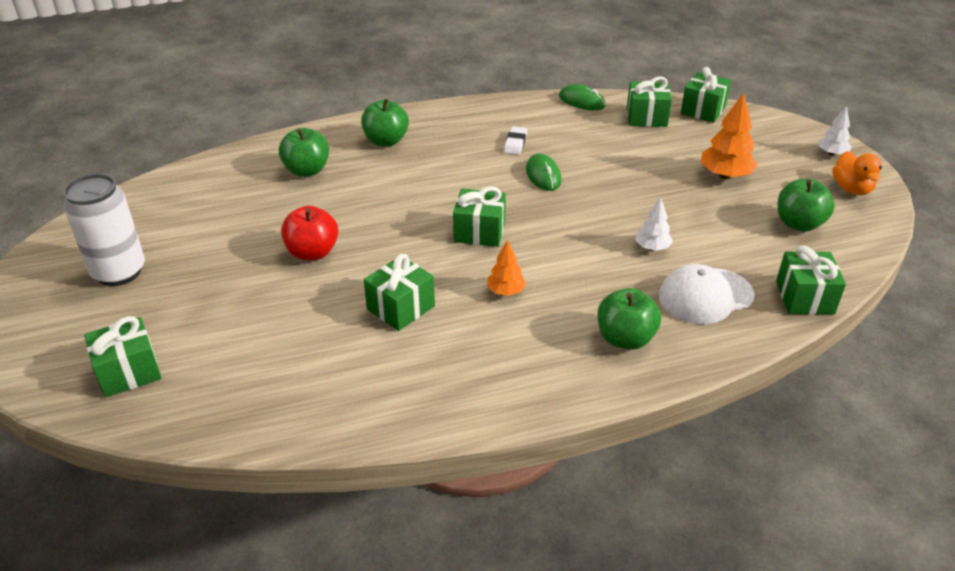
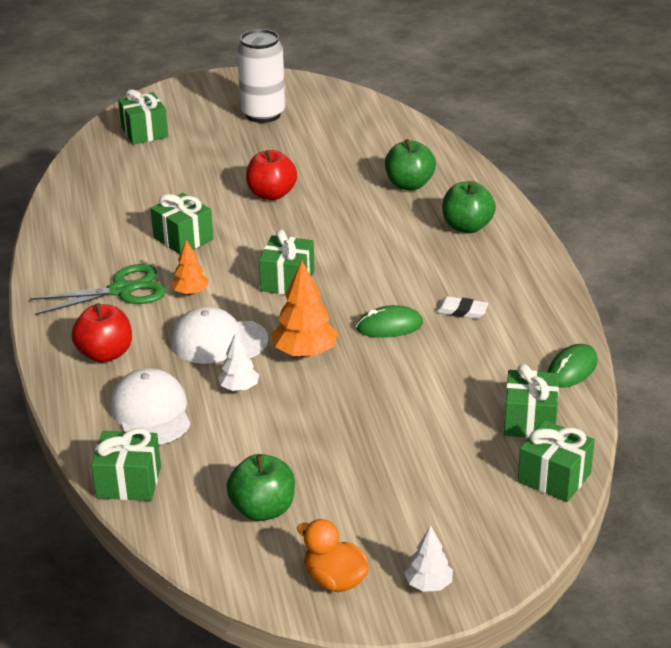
camera: 95 degrees right, 5 degrees down
(507, 342) = (122, 290): none -> green scissors
(585, 265) = (218, 341): none -> white cap
(625, 339) = (105, 354): green apple -> red apple
(725, 175) = (378, 467): orange tree -> orange tree (305, 352)
(851, 189) = (335, 580): orange duck -> orange duck turned 45 degrees clockwise

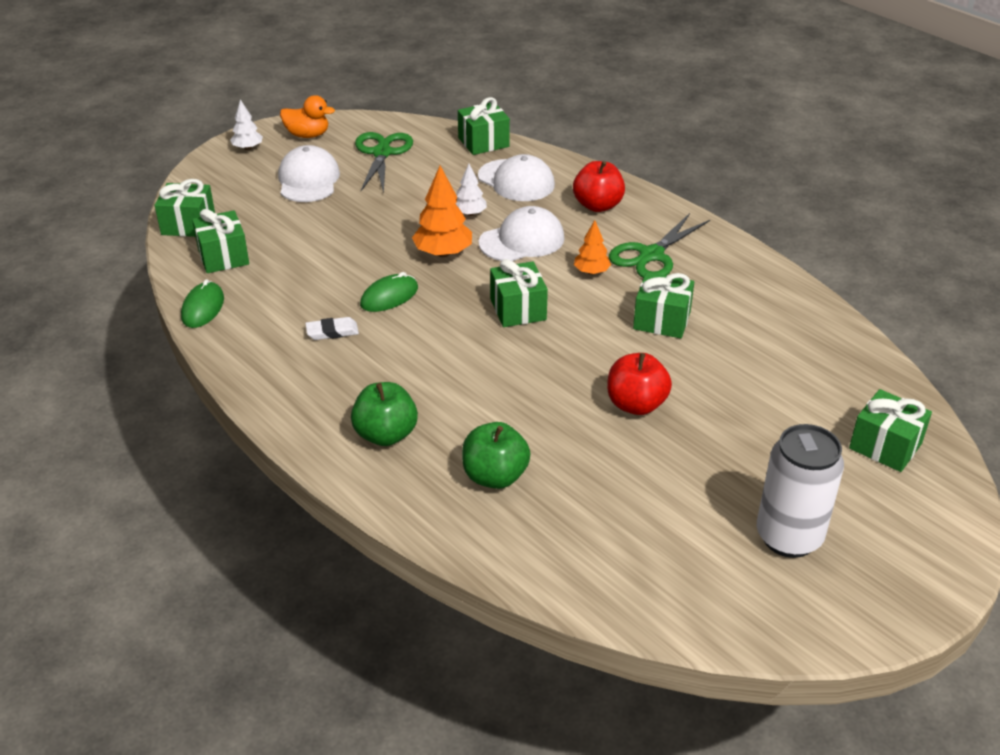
camera: 150 degrees right, 5 degrees up
(263, 510) = (382, 153): green apple -> green scissors
(381, 497) = (308, 180): none -> white cap

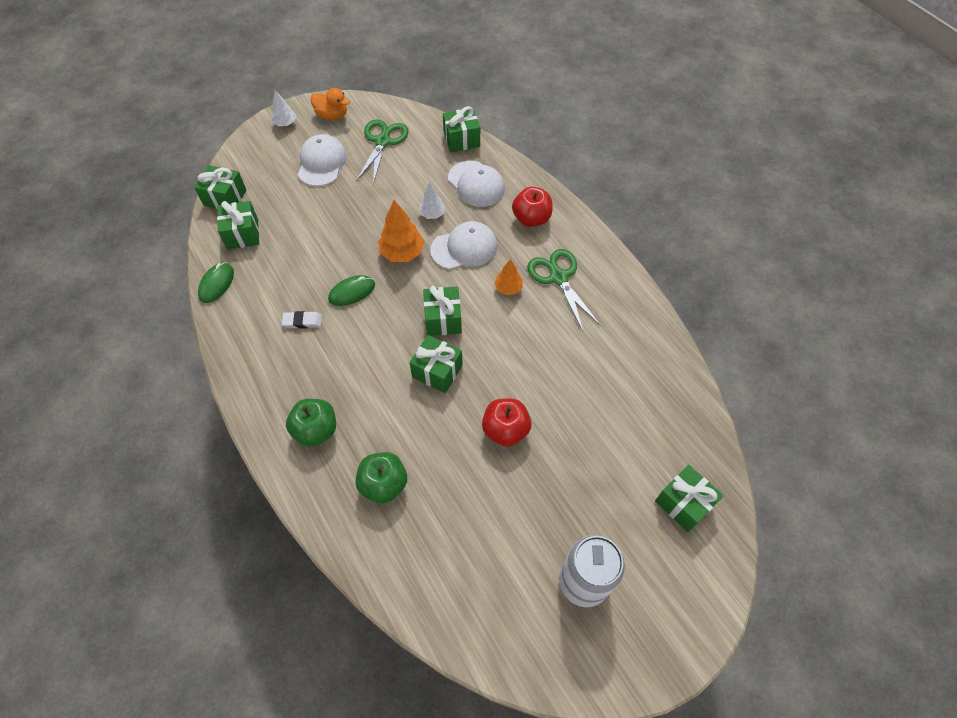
camera: 10 degrees right, 20 degrees up
(651, 255) = (558, 277): green scissors -> green scissors turned 105 degrees clockwise
(662, 320) = (548, 347): green gift -> green gift (437, 371)

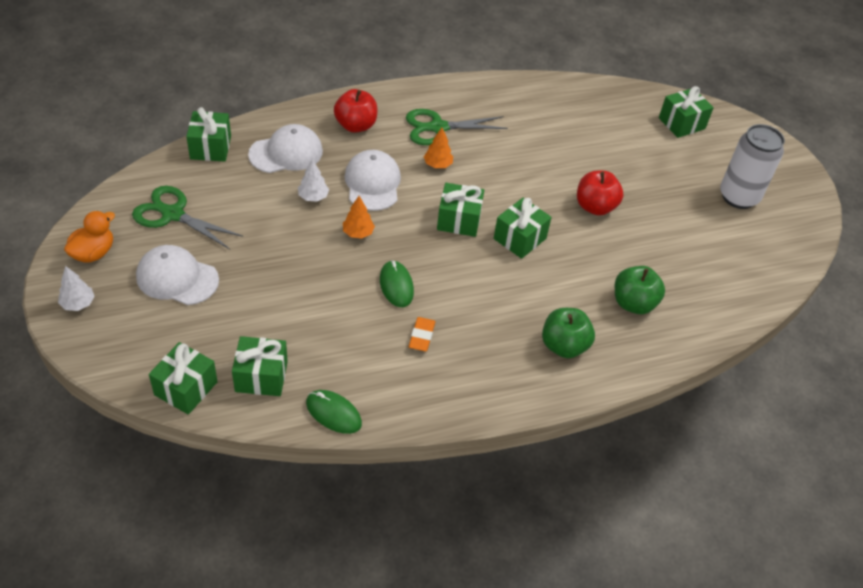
camera: 80 degrees left, 10 degrees down
(302, 321) = (422, 336): white eraser -> orange eraser
(402, 253) = (358, 233): orange tree -> orange tree, size x0.60

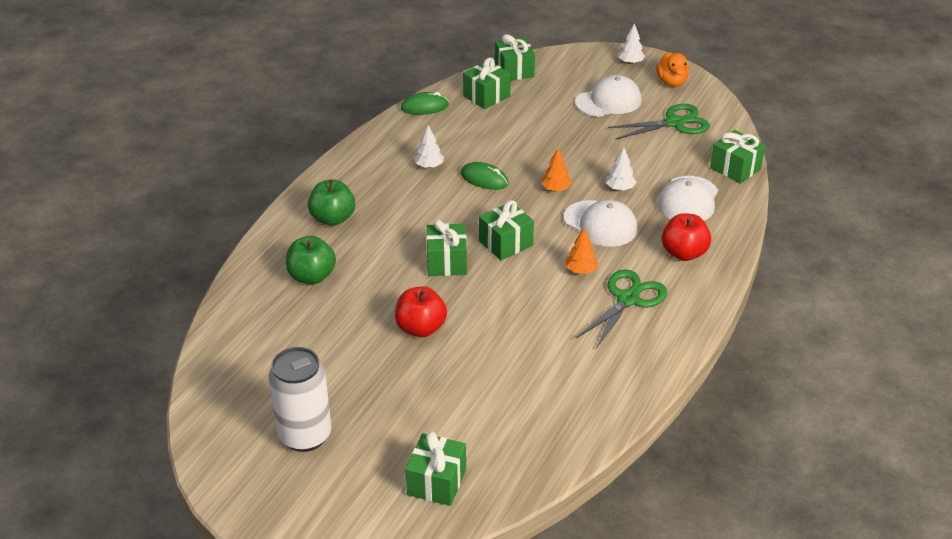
camera: 140 degrees right, 10 degrees down
(422, 336) = (429, 166): orange eraser -> white tree

